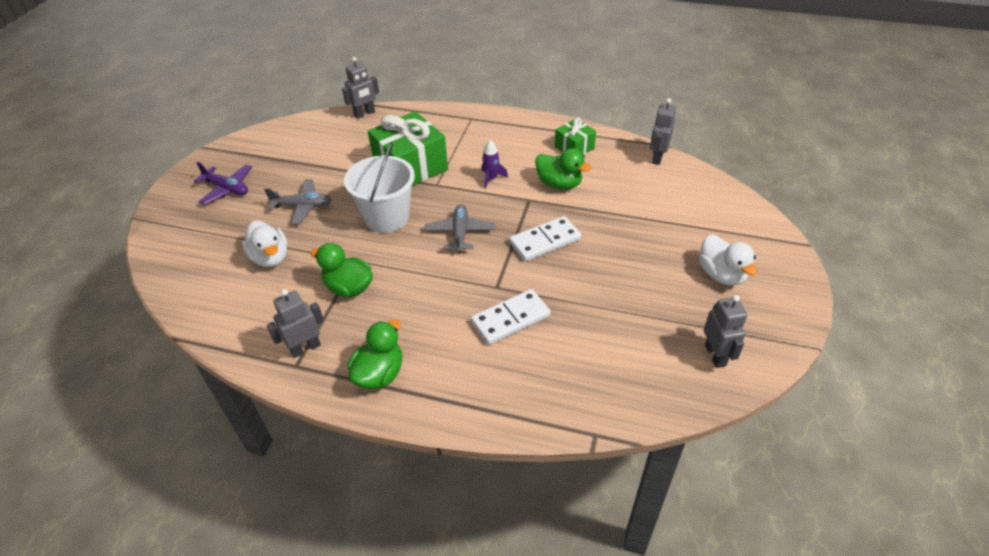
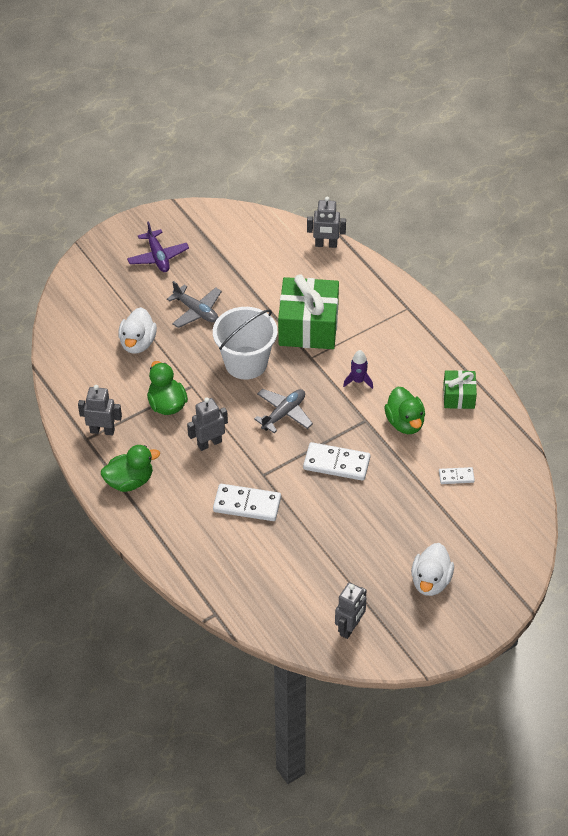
camera: 40 degrees right, 5 degrees up
(640, 195) = (456, 476): none -> white domino
(657, 157) = (515, 454): grey robot -> grey robot (209, 443)

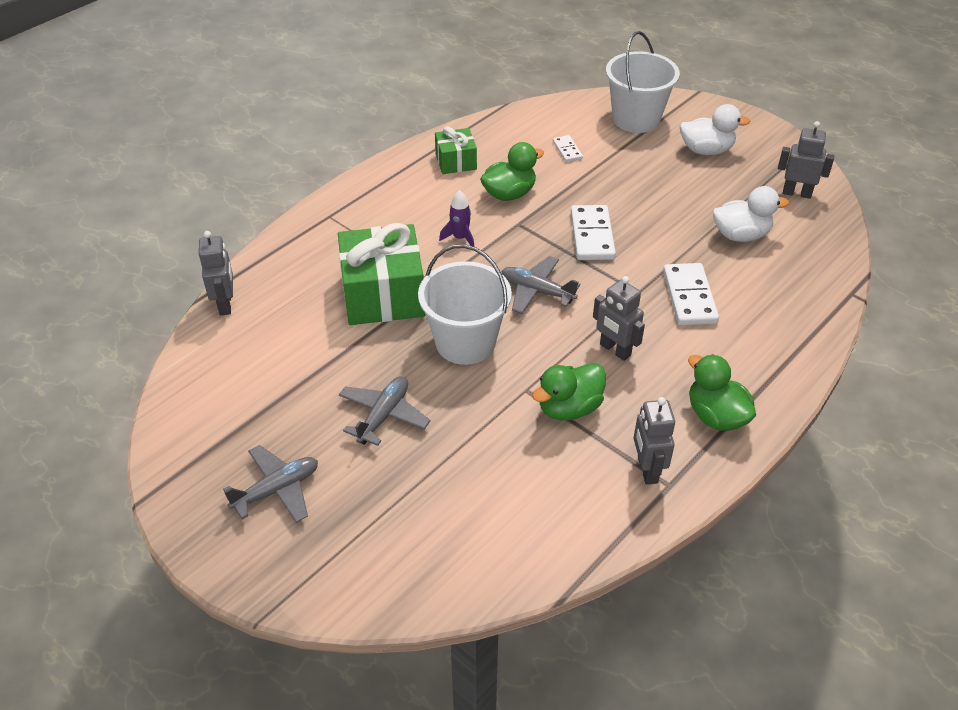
camera: 105 degrees left, 5 degrees down
(138, 343) = (466, 470): white duck -> white duck (740, 235)
(158, 257) = (277, 490): purple plane -> grey plane
(493, 542) = (636, 119): none -> white bucket

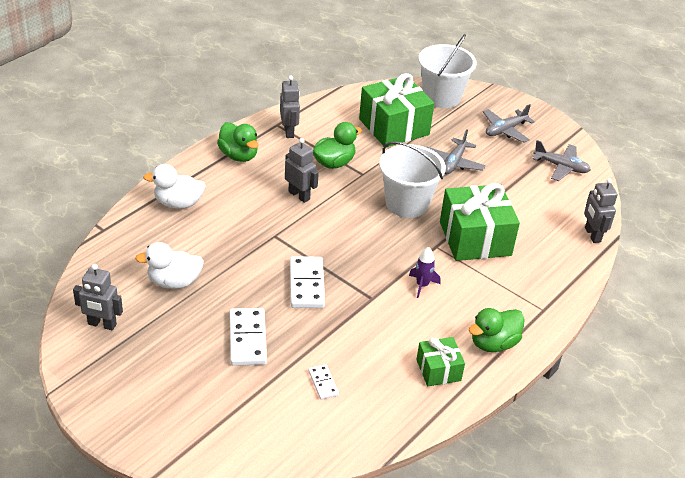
camera: 175 degrees right, 5 degrees down
(470, 488) = (394, 127): none -> green gift
(509, 194) = (381, 330): green duck -> green duck (493, 343)
(537, 291) = (355, 238): grey plane -> grey plane (561, 167)
(636, 119) = (241, 429): white bucket -> white bucket (441, 97)
(689, 297) = (235, 230): white domino -> white domino (248, 339)
(706, 150) = (174, 380): white duck -> white duck (178, 203)

